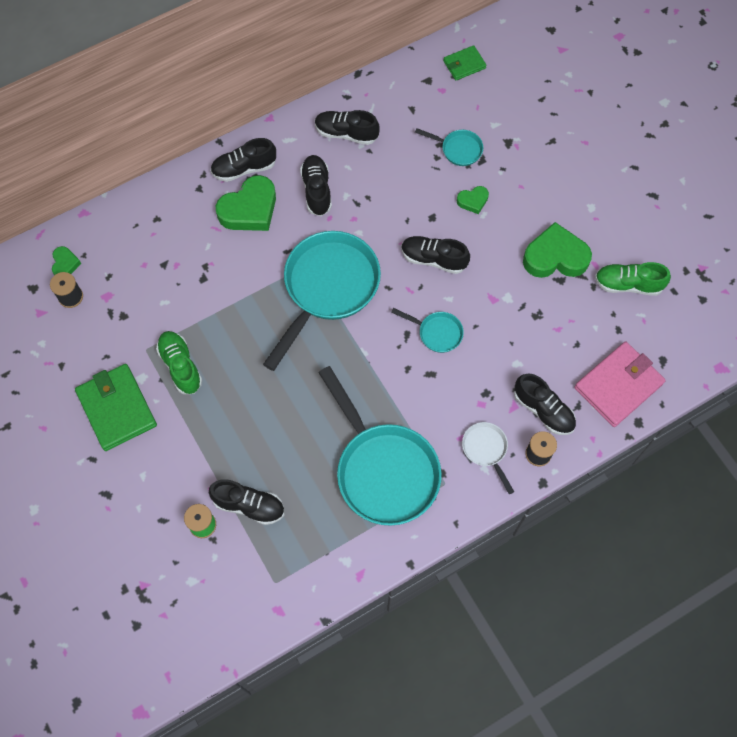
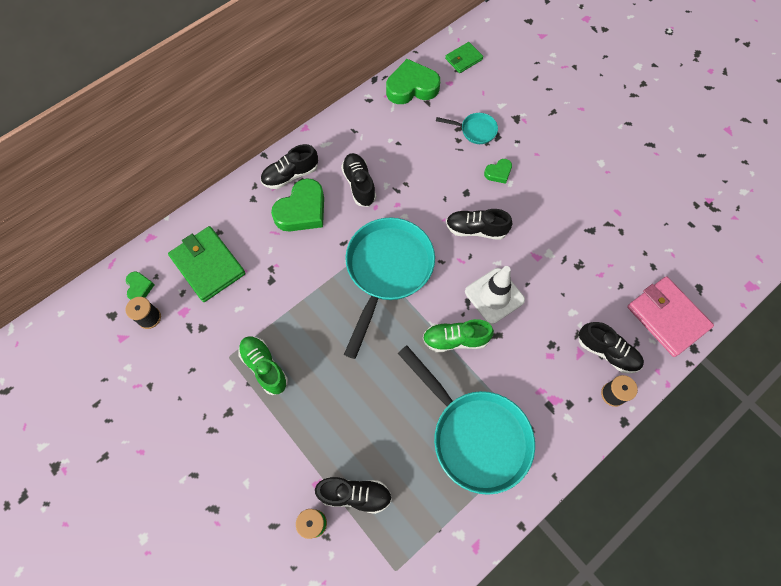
camera: 10 degrees left, 0 degrees up
(117, 409) = (210, 420): green wallet -> green wallet (208, 265)
(346, 133) = (375, 131): black shoe -> none
(437, 333) = (494, 296): turquoise pan -> white traffic cone
(486, 450) = (565, 399): white pan -> none
(555, 257) = (581, 210): green heart -> green heart (411, 87)
(618, 385) = (667, 317): pink wallet -> pink wallet turned 75 degrees counterclockwise
(628, 284) = (650, 225): green shoe -> green shoe (455, 339)

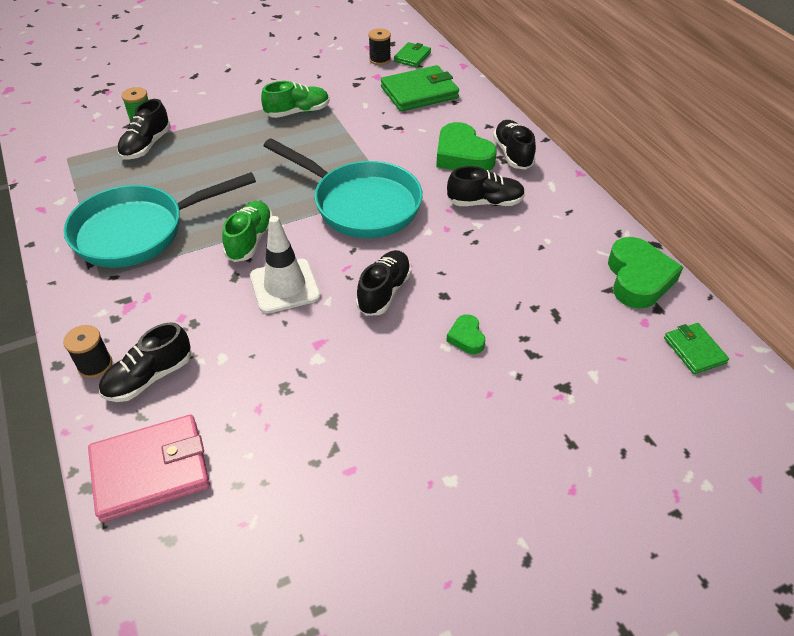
camera: 105 degrees right, 20 degrees down
(139, 288) = (412, 57): green heart -> green wallet
(475, 130) = (548, 330): turquoise pan -> none

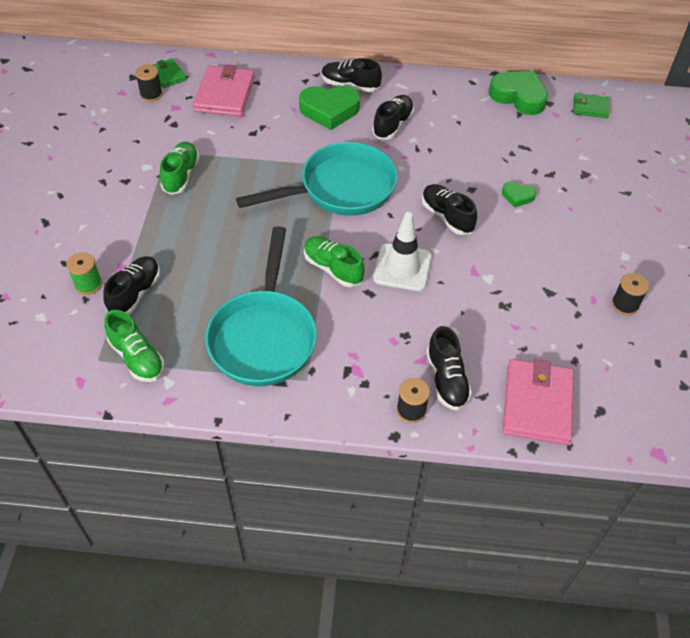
camera: 60 degrees left, 5 degrees up
(78, 175) = (137, 357): none -> green shoe
(146, 145) = (135, 293): black shoe -> black shoe turned 120 degrees counterclockwise
(362, 508) = (624, 304): none -> black spool
(419, 92) = (224, 95): green wallet -> pink wallet

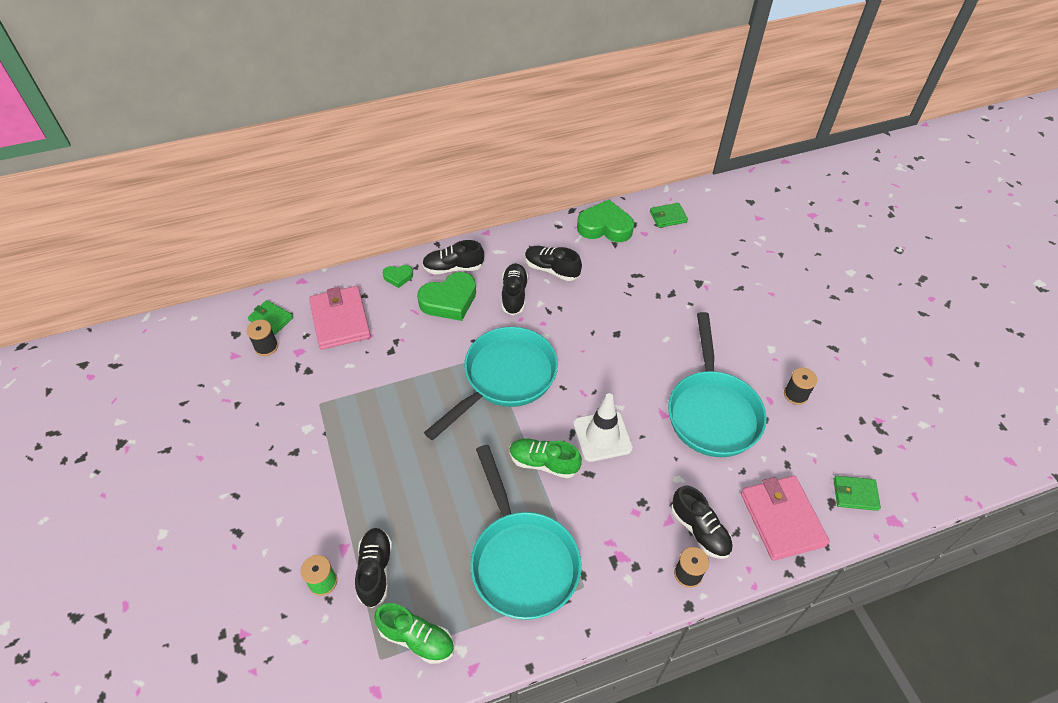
camera: 25 degrees left, 0 degrees up
(181, 175) = (347, 424): green shoe -> none
(447, 217) = (611, 369): black shoe -> black shoe (551, 269)
(517, 196) = (657, 326): green heart -> green heart (398, 277)
(525, 287) = (712, 412): none -> turquoise pan
(631, 414) = (855, 494): none -> green wallet

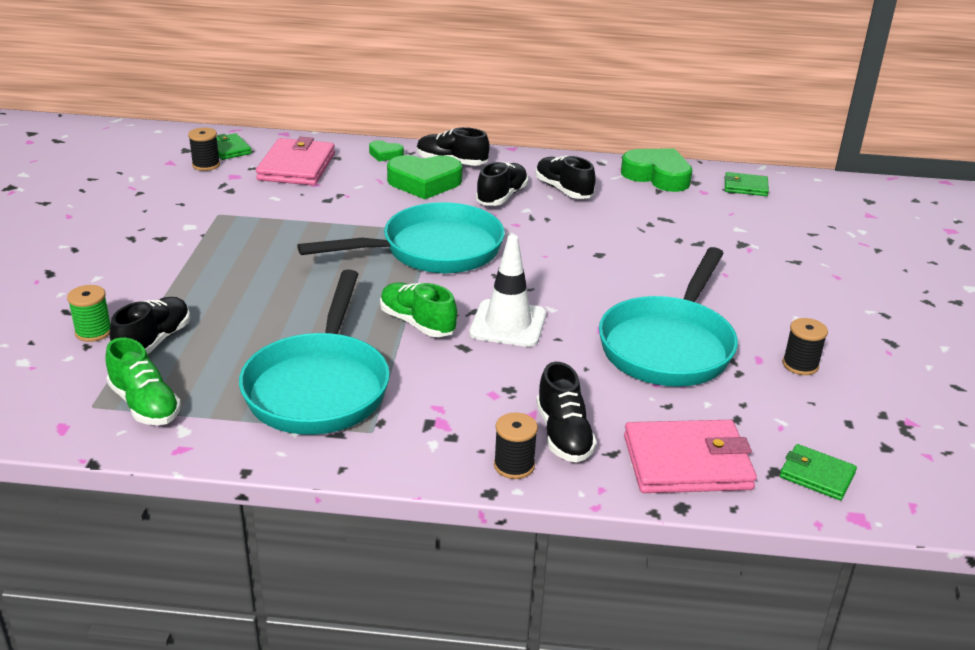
camera: 25 degrees right, 20 degrees down
(782, 519) = (687, 462): pink wallet -> pink wallet turned 75 degrees clockwise

